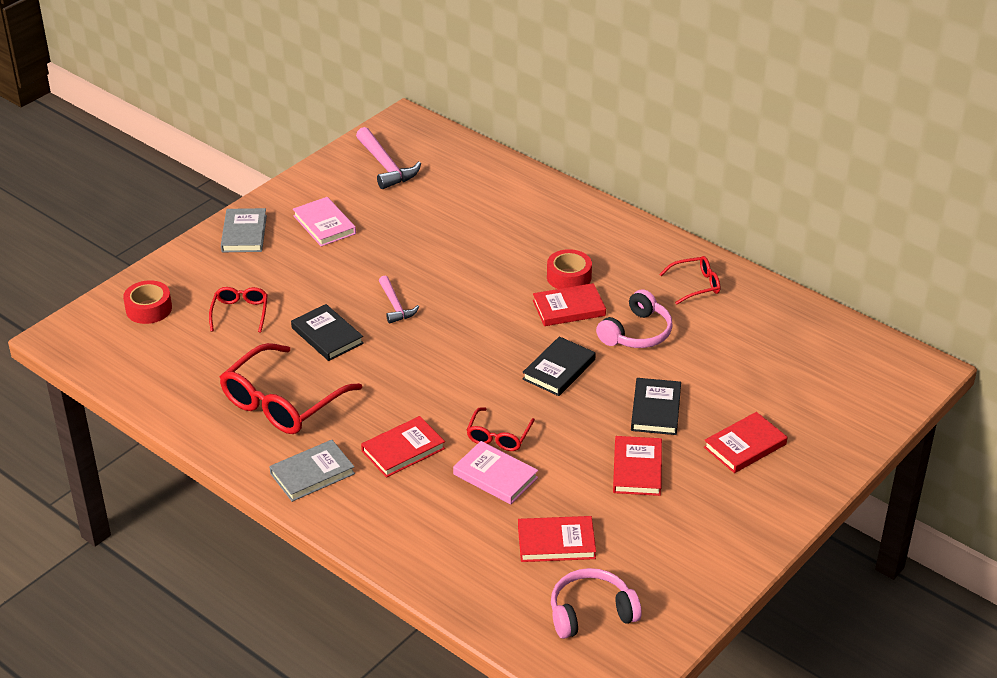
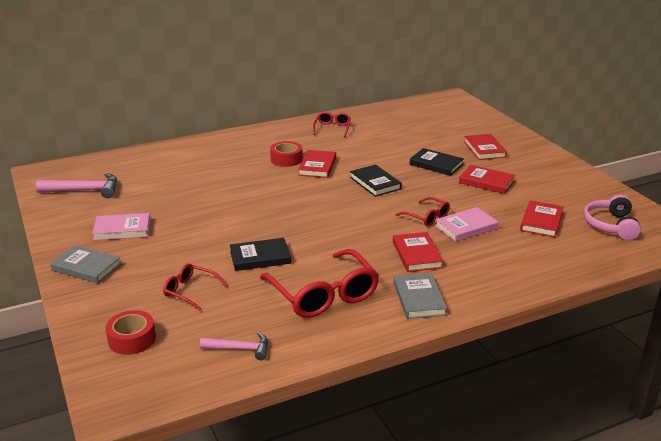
camera: 65 degrees left, 10 degrees down
(395, 306) = (253, 223): pink hammer -> pink hammer (240, 349)
(636, 333) = (360, 153): pink headphones -> none

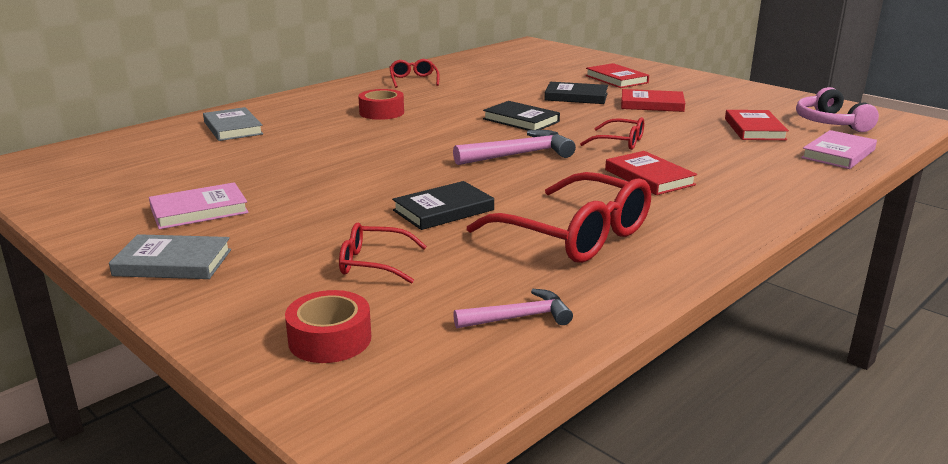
camera: 20 degrees left, 5 degrees down
(85, 190) = (100, 177): pink hammer -> pink hammer (519, 155)
(317, 166) = (430, 114): red book -> none
(419, 299) = (703, 219): grey book -> grey book (233, 128)
(466, 227) = (676, 145): pink book -> pink book (838, 154)

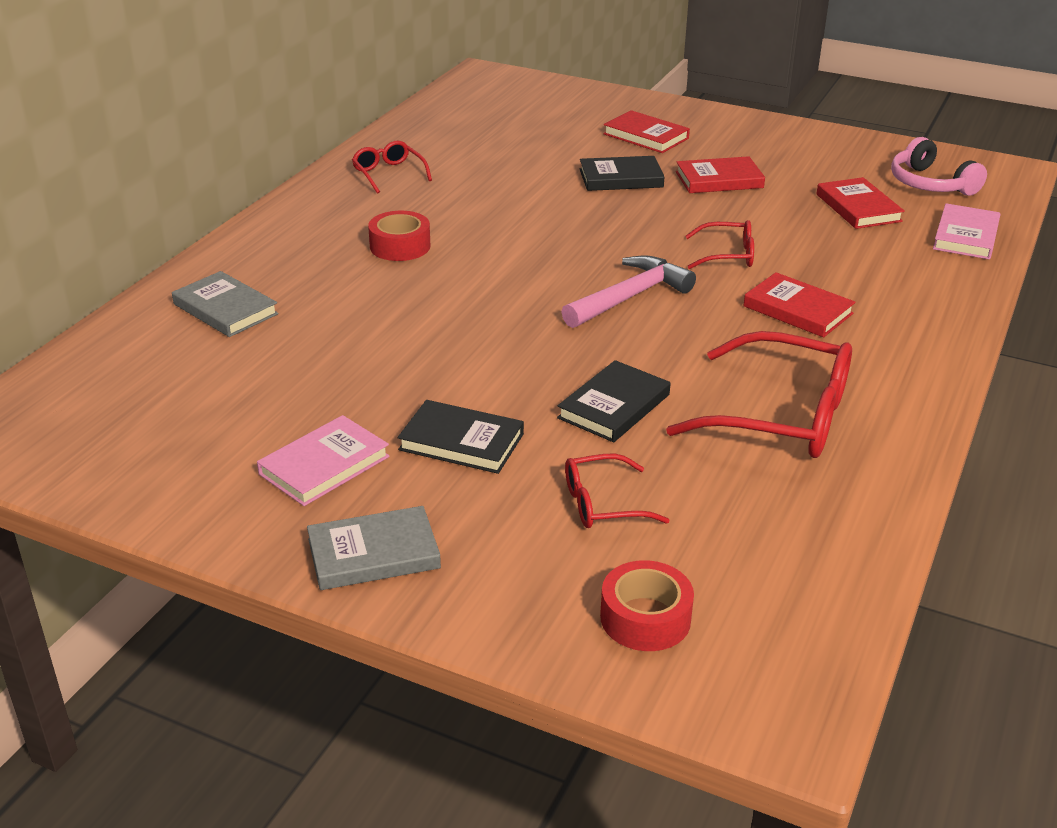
camera: 20 degrees left, 10 degrees up
(519, 318) = (808, 544): pink hammer -> none
(521, 120) = (586, 234): black book -> black book (461, 442)

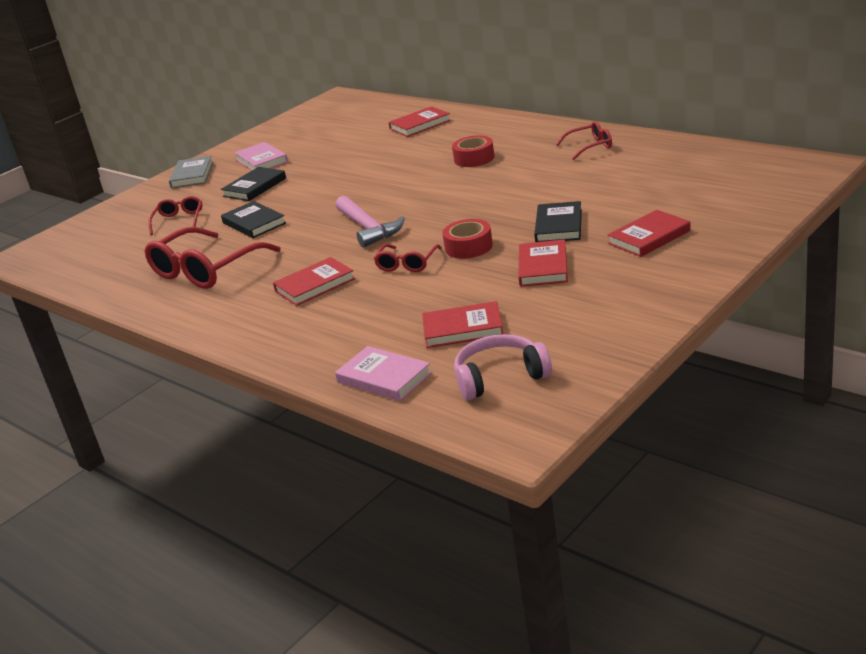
camera: 110 degrees right, 5 degrees down
(225, 309) = (420, 125): grey book -> red book
(645, 618) = (100, 229): red tape -> red tape (468, 247)

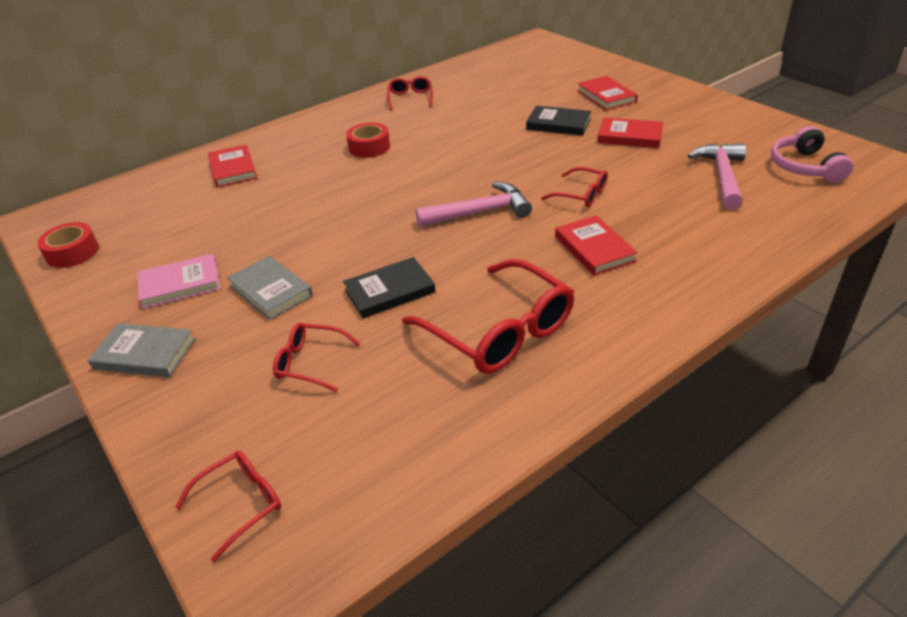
camera: 80 degrees left, 10 degrees up
(71, 236) = (241, 503): none -> red glasses
(254, 187) = (270, 291): black book -> grey book
(384, 377) = (796, 216): pink book -> none
(463, 329) = (722, 176): red book -> pink hammer
(468, 247) = (568, 163): red tape -> red tape (72, 252)

